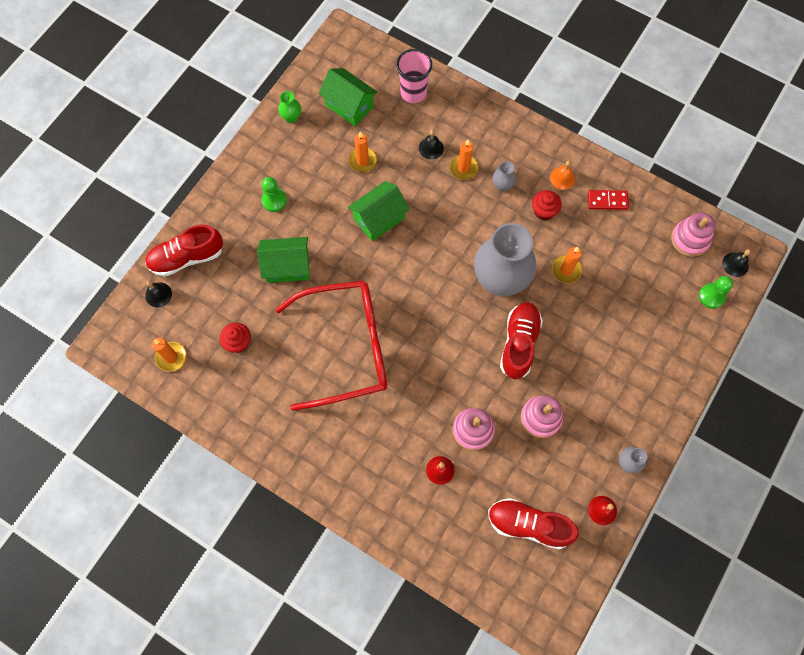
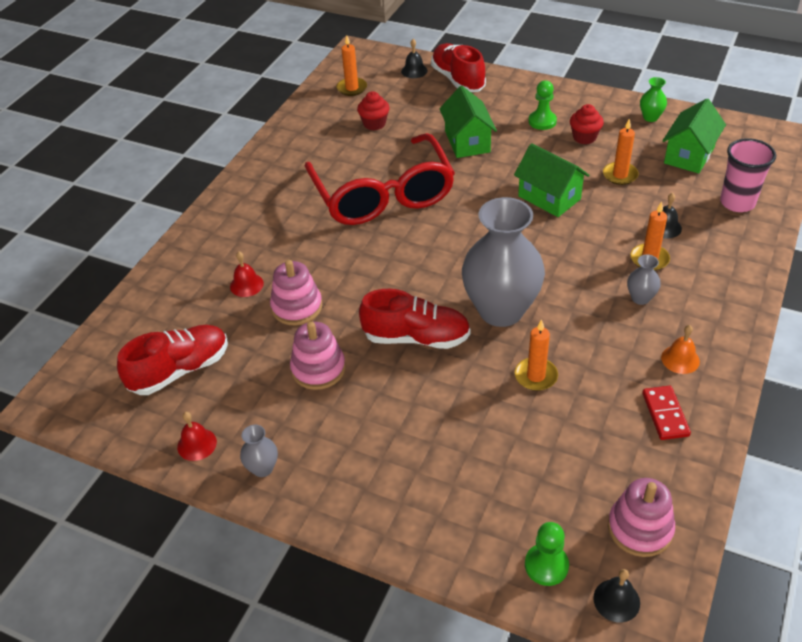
camera: 85 degrees right, 25 degrees down
(528, 525) = (180, 370): red shoe -> red shoe turned 45 degrees clockwise
(544, 211) = (618, 344): red cupcake -> red cupcake (584, 137)

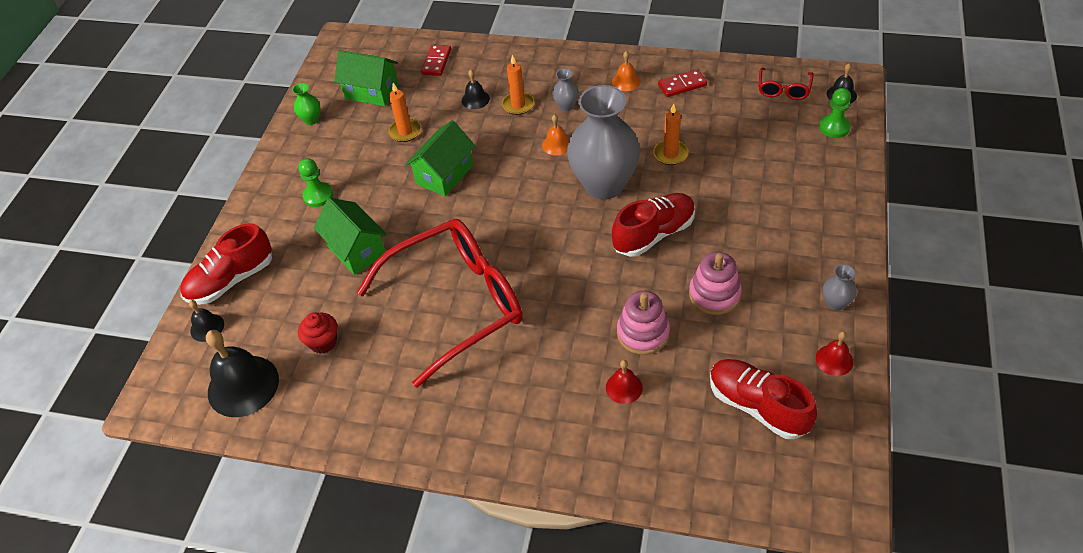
camera: 100 degrees left, 5 degrees up
(352, 88) = (243, 385): orange candle -> black bell
(416, 338) = (654, 234): red shoe -> red shoe turned 60 degrees clockwise
(467, 141) = (356, 250): green house -> green house turned 75 degrees clockwise
(575, 282) = (556, 144): none -> orange bell
(584, 137) = (346, 161): red cupcake -> none
(640, 528) = (783, 89): pink stacking toy -> red glasses
(737, 202) = (436, 62): pink cup -> red domino

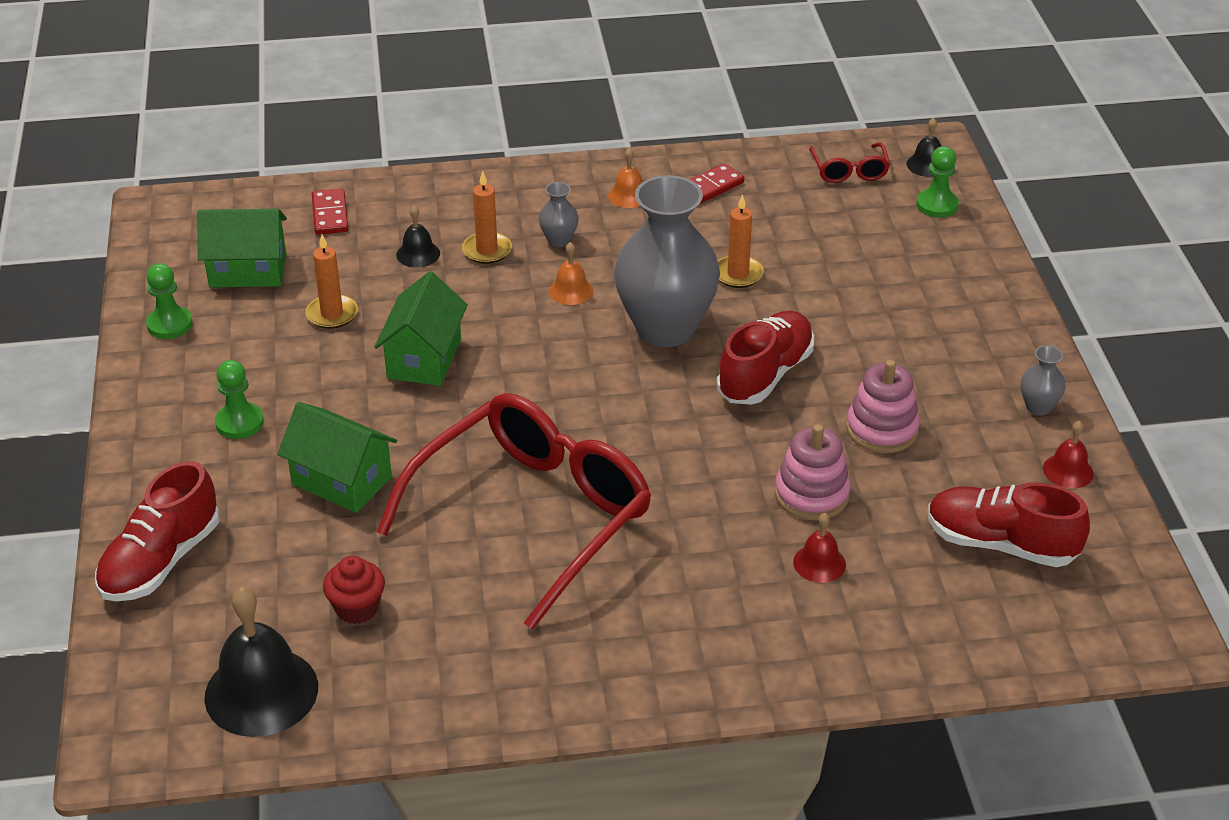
camera: 25 degrees left, 10 degrees down
(207, 327) = (157, 631): black bell -> none
(311, 120) = (169, 324): green vase -> green pawn

